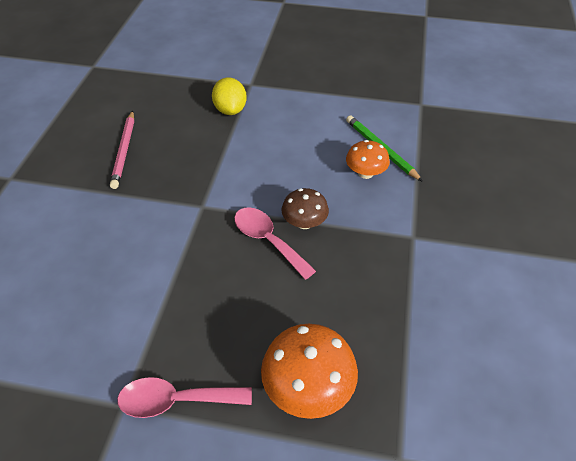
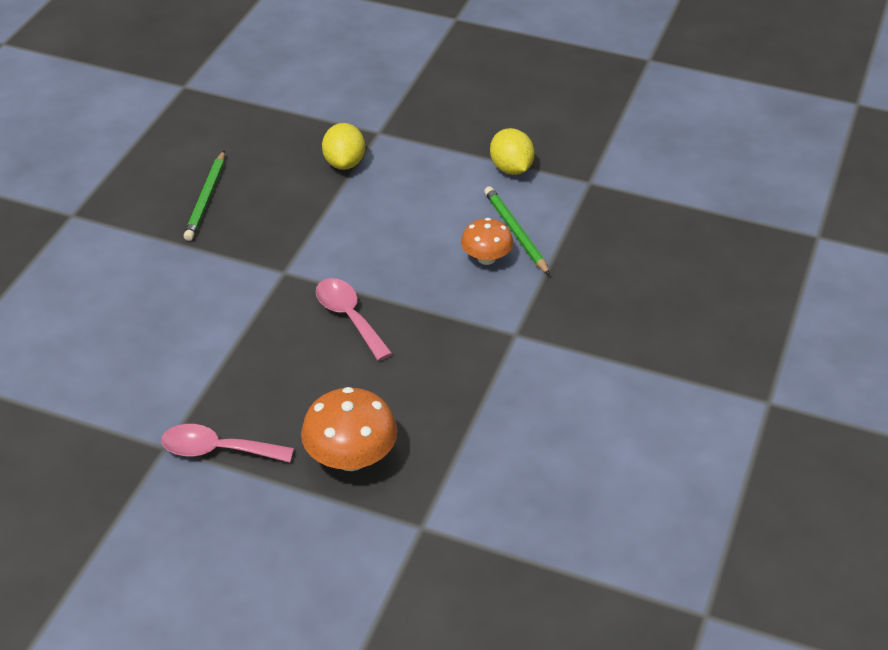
camera: 10 degrees right, 5 degrees down
(124, 151) = (206, 198): pink pencil -> green pencil
(304, 223) = (396, 304): brown mushroom -> none
(359, 100) = (511, 168): none -> yellow lemon

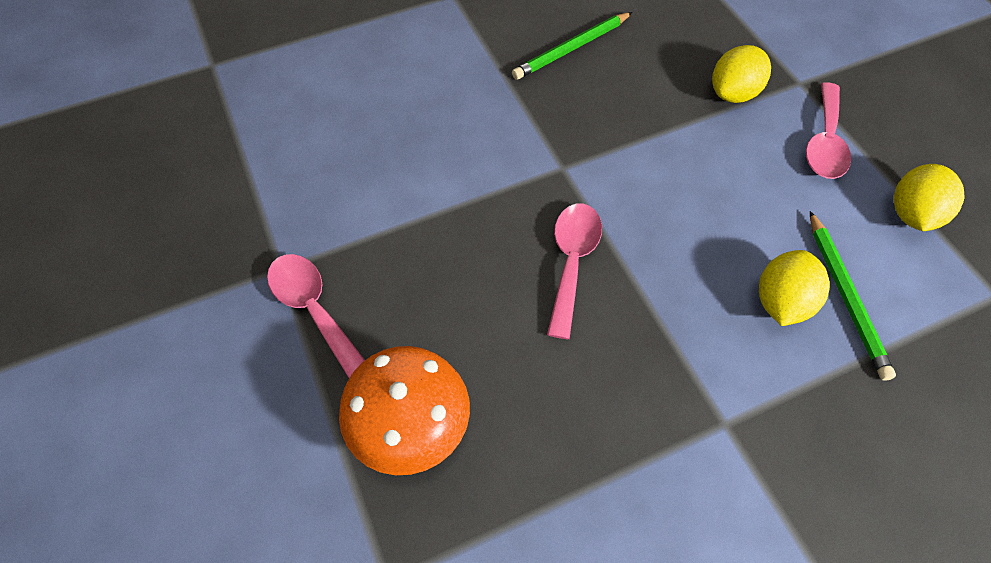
camera: 45 degrees right, 15 degrees up
(427, 159) = (824, 142): none -> pink spoon
(486, 258) = (781, 302): orange mushroom -> yellow lemon
(516, 233) = (845, 296): green pencil -> green pencil turned 150 degrees clockwise

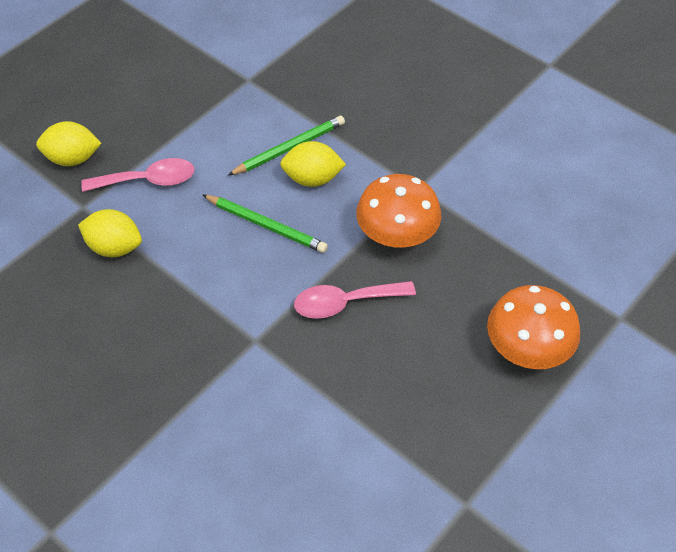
camera: 115 degrees left, 5 degrees down
(313, 309) = (485, 457): pink spoon -> none
(572, 48) = (100, 385): green pencil -> green pencil (266, 225)
(651, 359) = (397, 235): none -> orange mushroom
(912, 214) = (199, 125): yellow lemon -> yellow lemon (73, 159)

